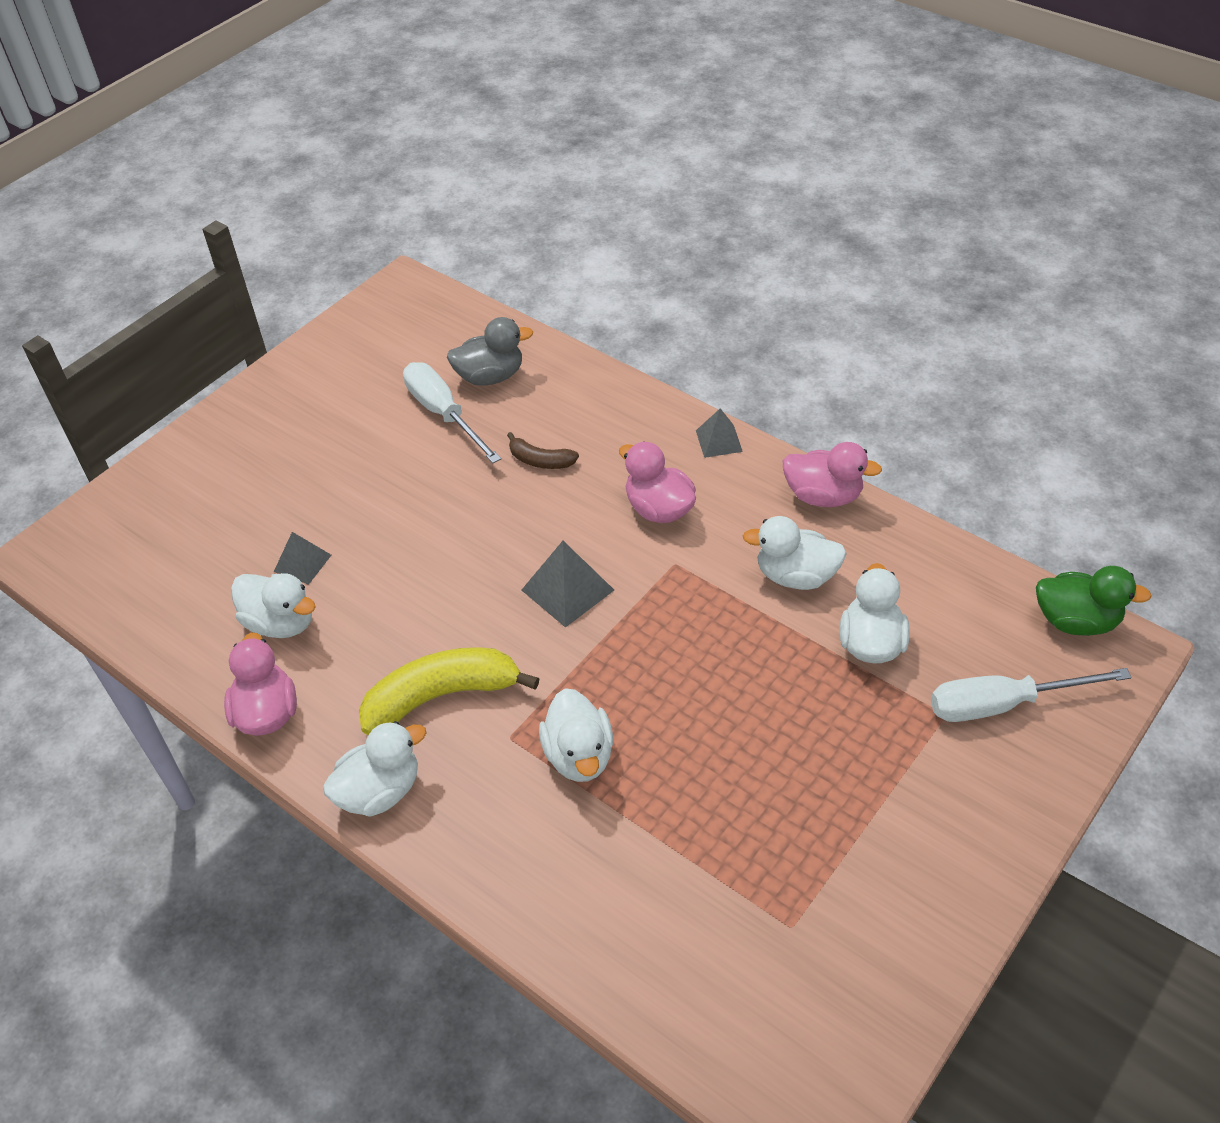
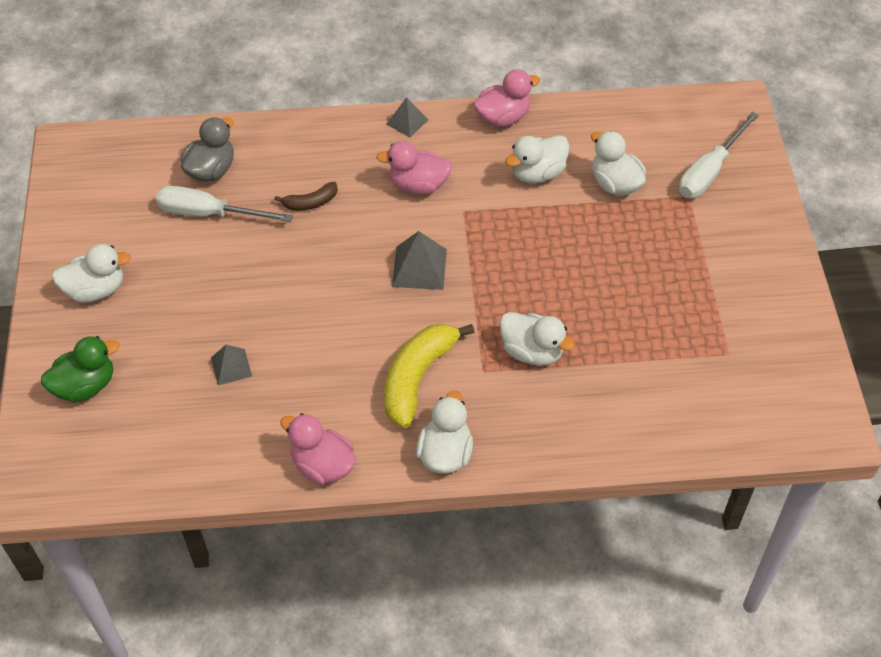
camera: 45 degrees left, 5 degrees up
(281, 623) = (263, 410): white duck -> white duck (95, 290)
(1076, 621) = (700, 104): green duck -> green duck (85, 386)

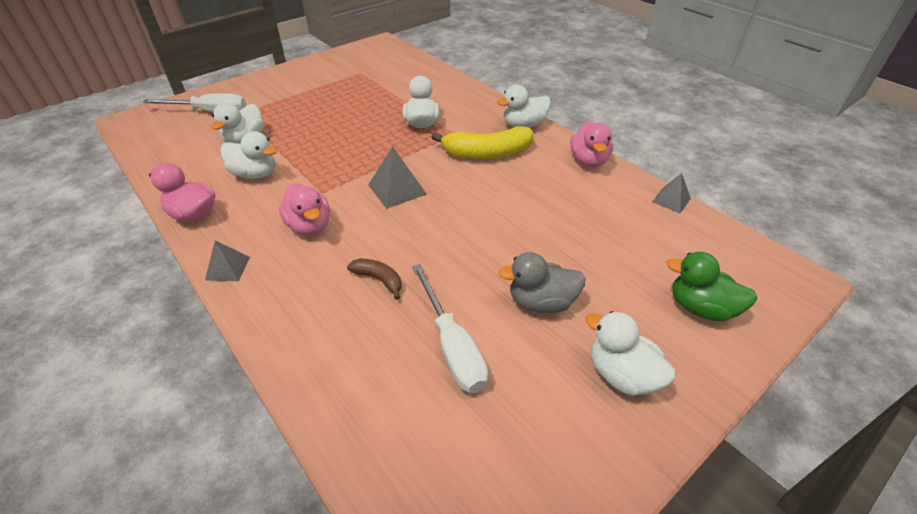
camera: 125 degrees left, 10 degrees down
(211, 170) = (393, 384): grey duck -> grey duck (541, 302)
(231, 367) = (579, 235): grey pyramid -> grey pyramid (671, 200)

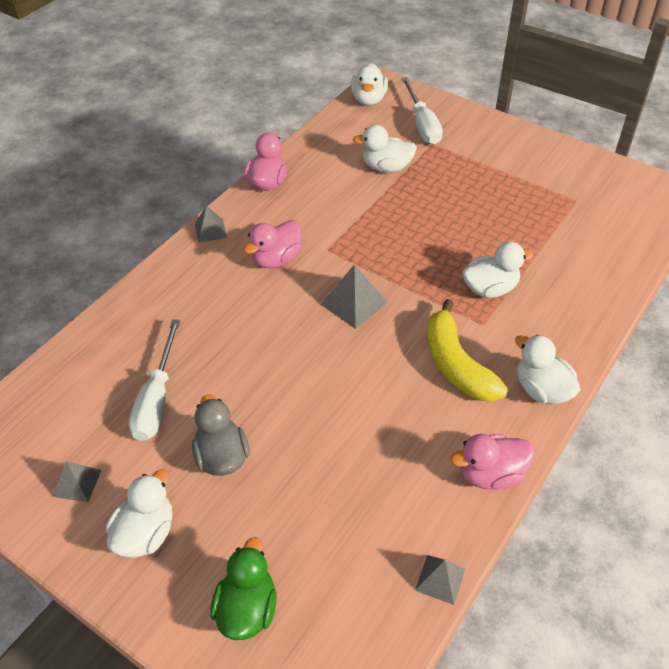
camera: 75 degrees right, 5 degrees up
(255, 174) = (336, 196): white duck -> white duck (368, 99)
(379, 279) = (222, 328): brown banana -> none
(452, 346) = (157, 399): white screwdriver -> white screwdriver turned 45 degrees counterclockwise
(548, 437) = (77, 483): none -> grey pyramid

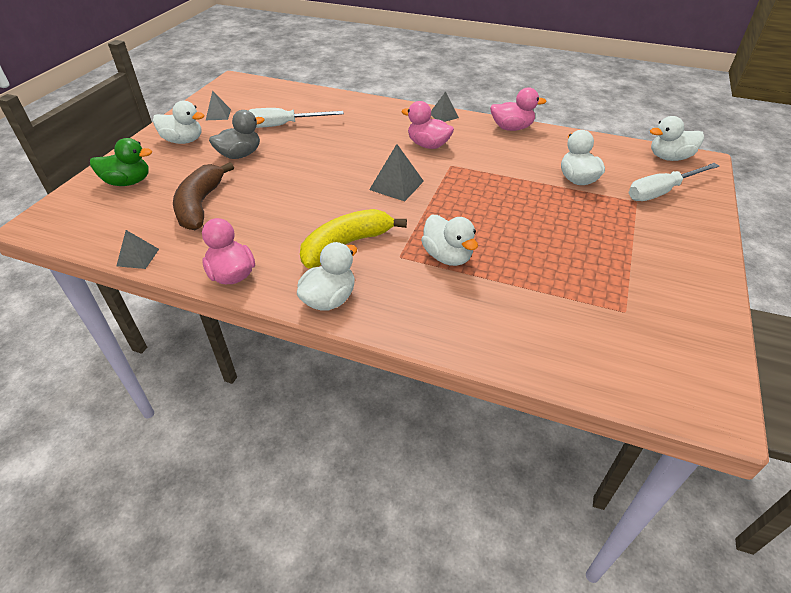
camera: 75 degrees right, 5 degrees down
(339, 508) = (200, 205): none -> brown banana

